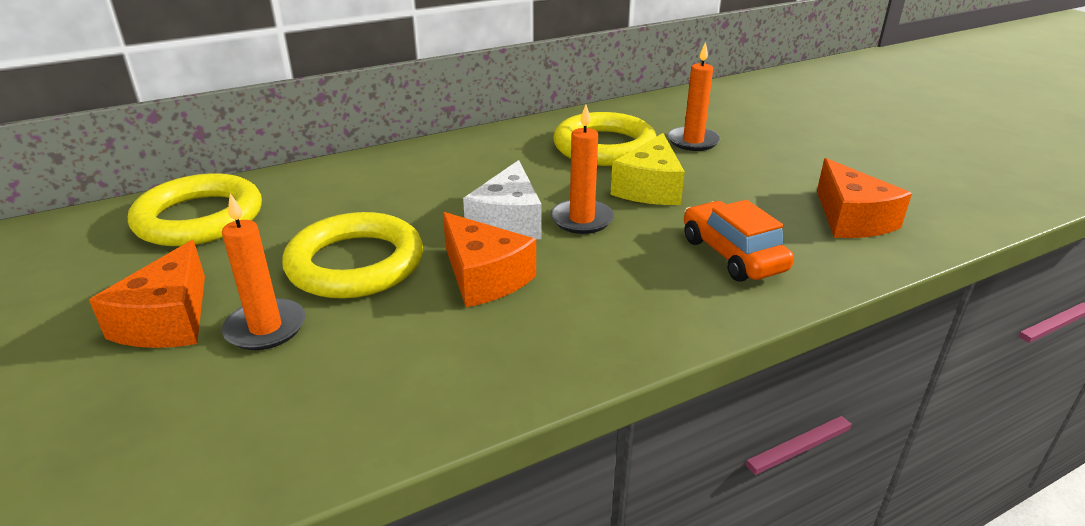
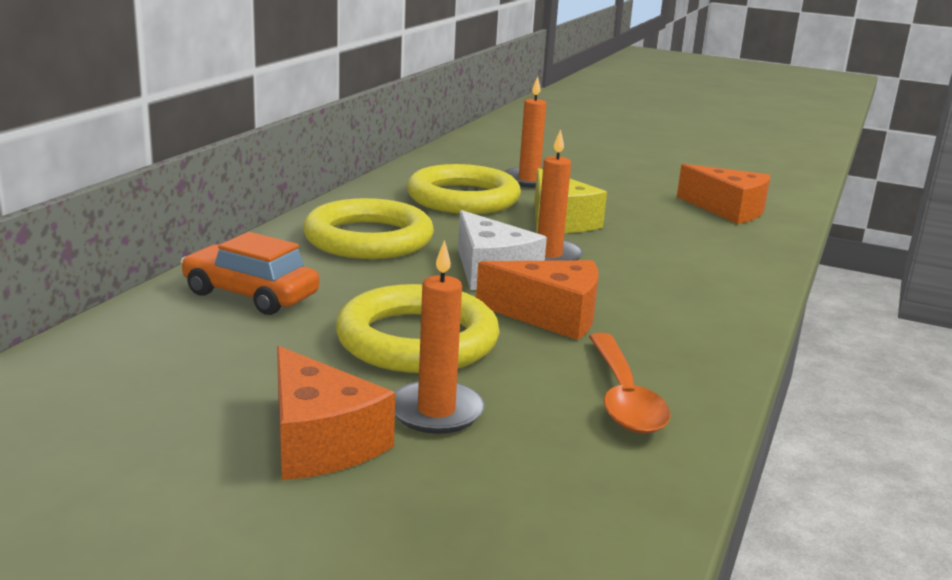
camera: 40 degrees left, 10 degrees down
(199, 218) = (150, 354): yellow ring -> yellow ring (368, 239)
(407, 374) = (623, 396): none -> orange spoon
(732, 255) = (696, 251): orange car -> orange car (250, 295)

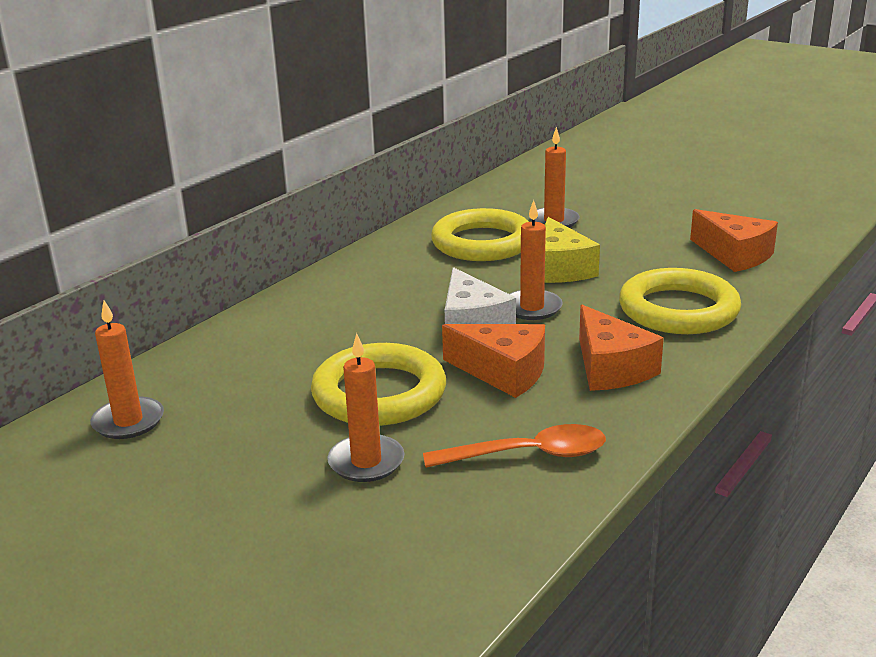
camera: 15 degrees right, 5 degrees up
(103, 379) = (128, 421): none -> orange candle
(250, 295) = (262, 345): orange car -> none
(319, 441) = (266, 484): orange cheese -> orange cheese (610, 368)
(368, 239) = (380, 288): yellow ring -> yellow ring (678, 310)
(623, 396) = (527, 455): orange spoon -> orange spoon turned 105 degrees counterclockwise

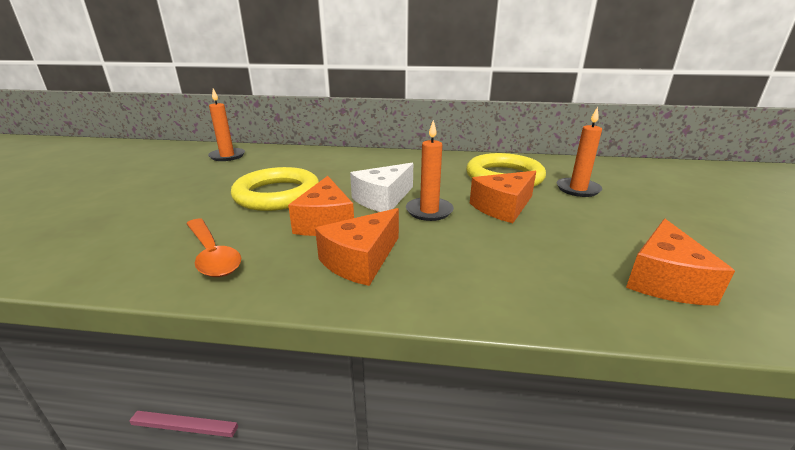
camera: 60 degrees right, 0 degrees up
(366, 462) = (196, 209): orange candle -> none
(559, 269) = (503, 207): yellow cheese -> orange cheese
(678, 310) = (499, 271): yellow ring -> none

